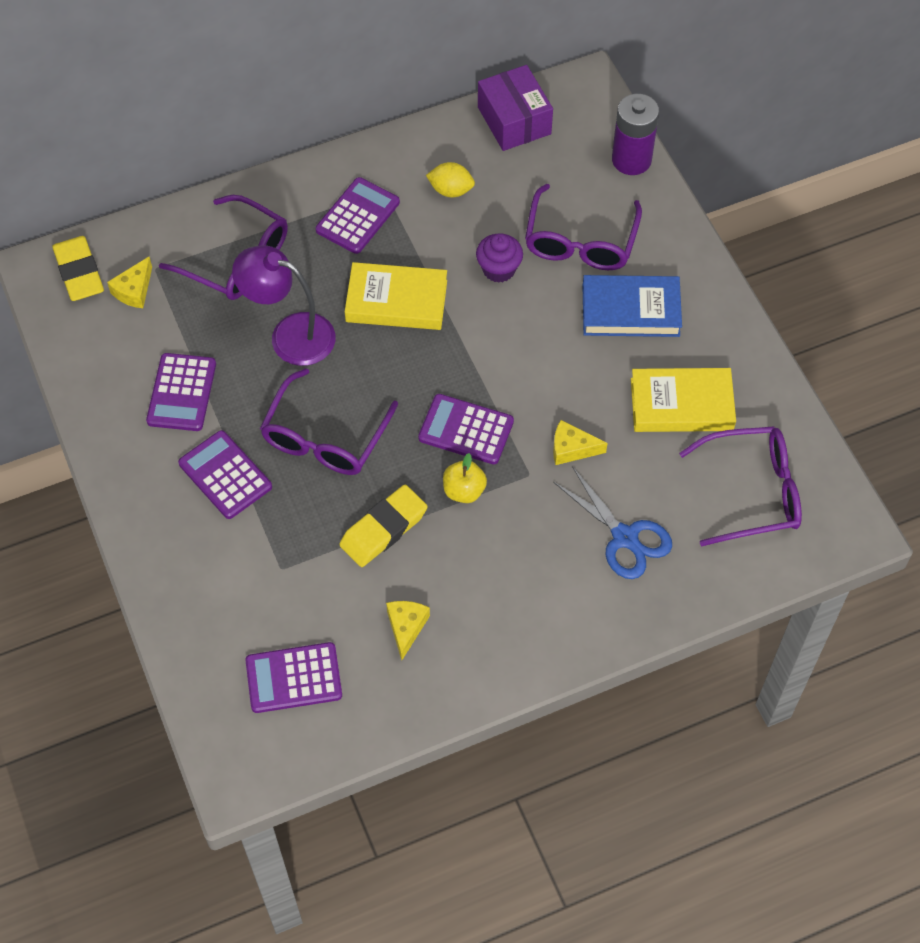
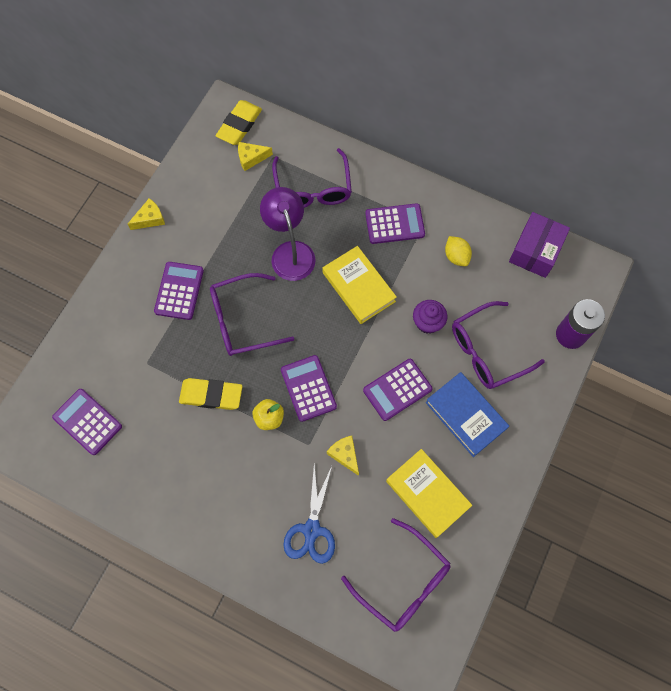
camera: 50 degrees right, 10 degrees up
(181, 393) = (210, 230): purple calculator -> purple calculator (397, 389)
(406, 627) = (161, 455): yellow cheese -> yellow cheese (150, 219)

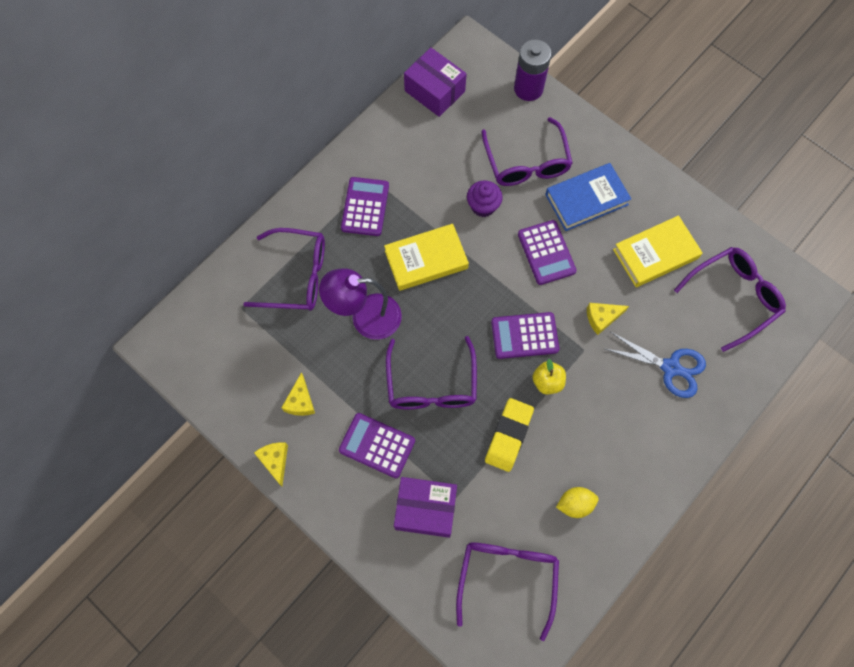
camera: 75 degrees left, 0 degrees up
(87, 422) = (507, 578): purple calculator -> purple glasses
(133, 342) = (425, 509): none -> purple box
(239, 125) = (186, 334): yellow eraser -> none
(251, 158) = (235, 331): yellow cheese -> yellow cheese (300, 401)
(456, 256) = (419, 160): yellow lemon -> yellow lemon (575, 504)

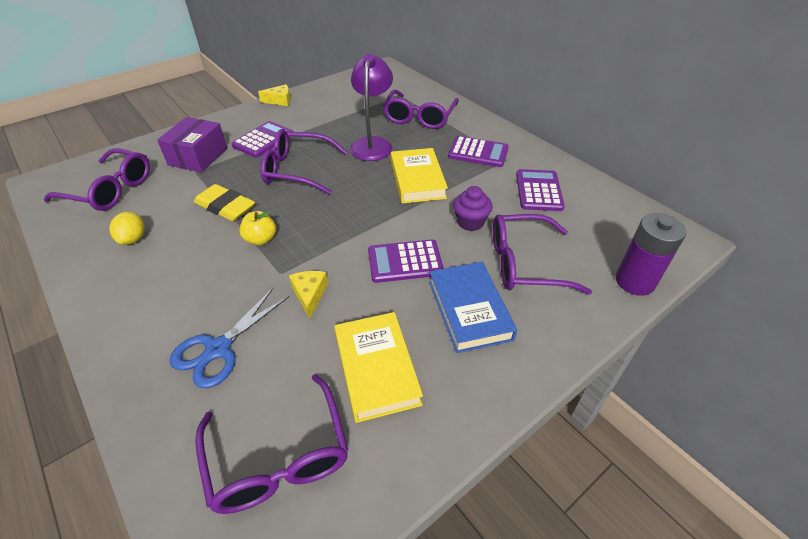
camera: 100 degrees right, 25 degrees down
(300, 401) = (317, 112): yellow cheese -> none
(434, 91) = (615, 206): purple box -> none
(524, 336) = (316, 231): purple calculator -> purple calculator (538, 191)

